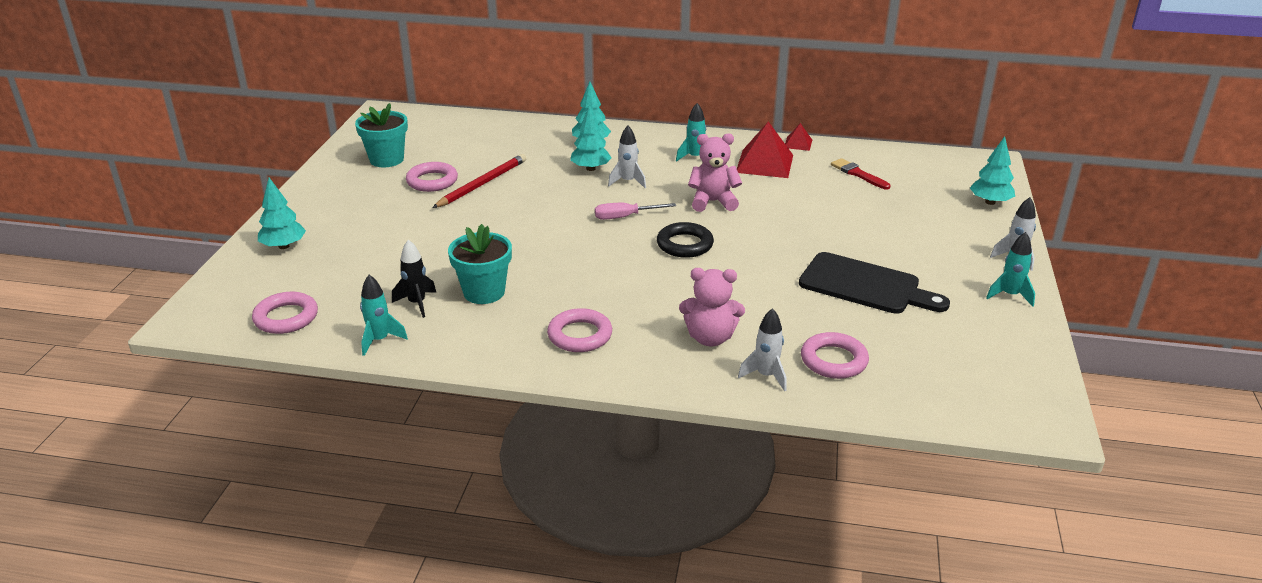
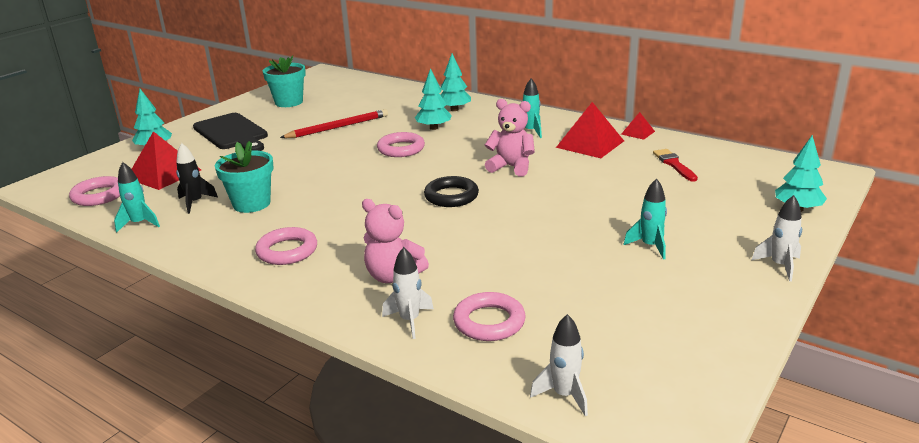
camera: 25 degrees right, 5 degrees down
(336, 276) = (164, 174): none -> red pyramid
(432, 181) = (304, 120): pink ring -> pink ring (401, 149)
(625, 217) = (423, 167): pink screwdriver -> none
(628, 182) = (454, 141): white rocket -> white rocket (564, 395)
(865, 285) = (588, 260): black cutting board -> black cutting board (232, 133)
(1010, 295) = (741, 300): turquoise rocket -> turquoise rocket (650, 246)

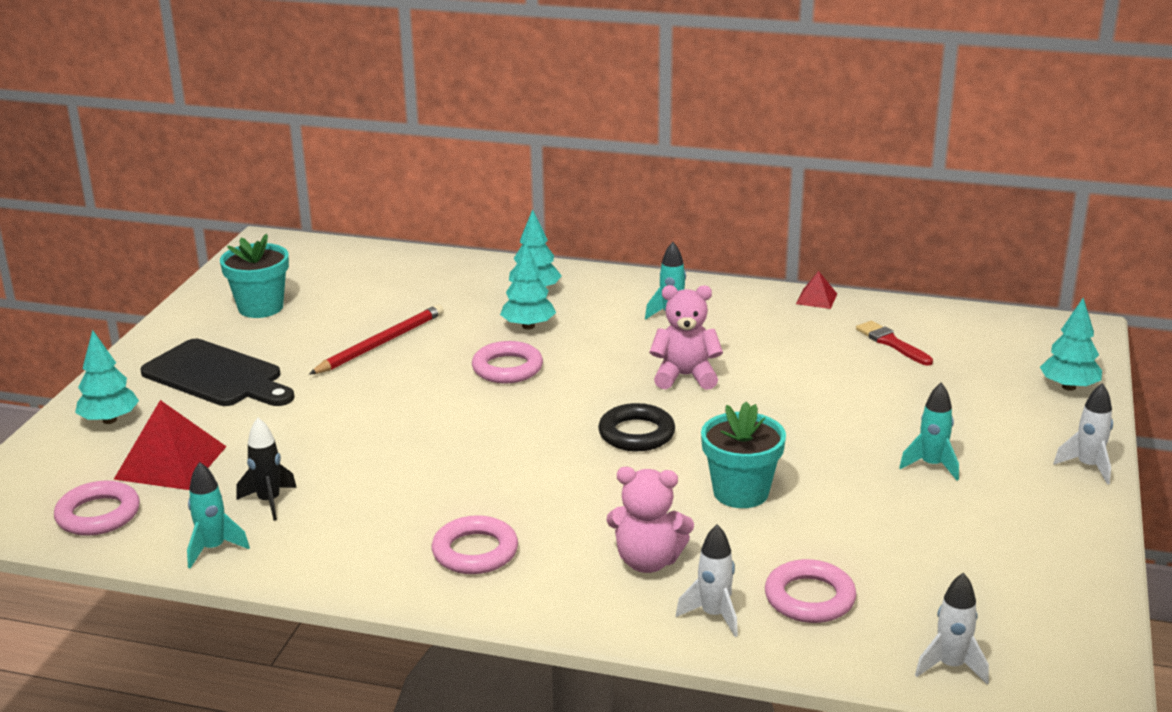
camera: 20 degrees left, 0 degrees up
(251, 204) = (359, 490): turquoise flower pot -> turquoise flower pot (740, 492)
(590, 144) = (765, 325): red pyramid -> none

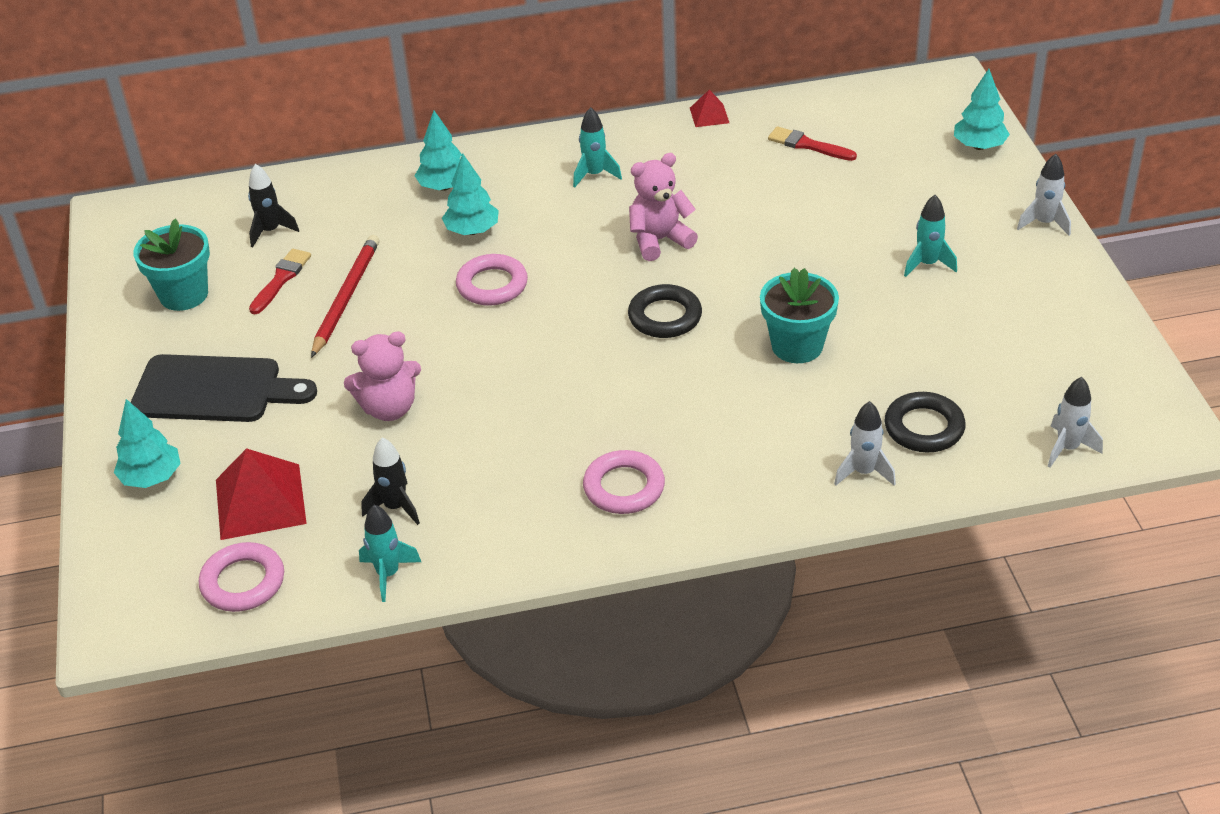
camera: 25 degrees left, 15 degrees up
(342, 318) = (281, 280): none -> red brush
(368, 284) = (270, 231): none -> black rocket
(648, 561) = (774, 442): pink teddy bear -> pink teddy bear (389, 408)
(809, 598) = (924, 427): pink ring -> black ring

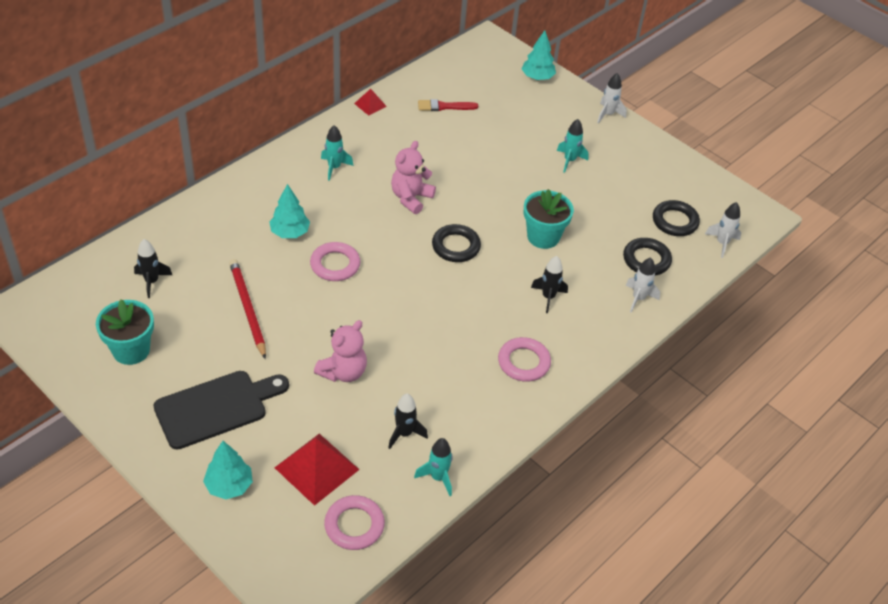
camera: 40 degrees left, 5 degrees up
(281, 280) = (191, 313): red brush -> none
(444, 186) = (244, 208): turquoise tree -> none
(733, 422) = (548, 297): none -> black rocket
(1017, 394) = (675, 221): none -> black ring

